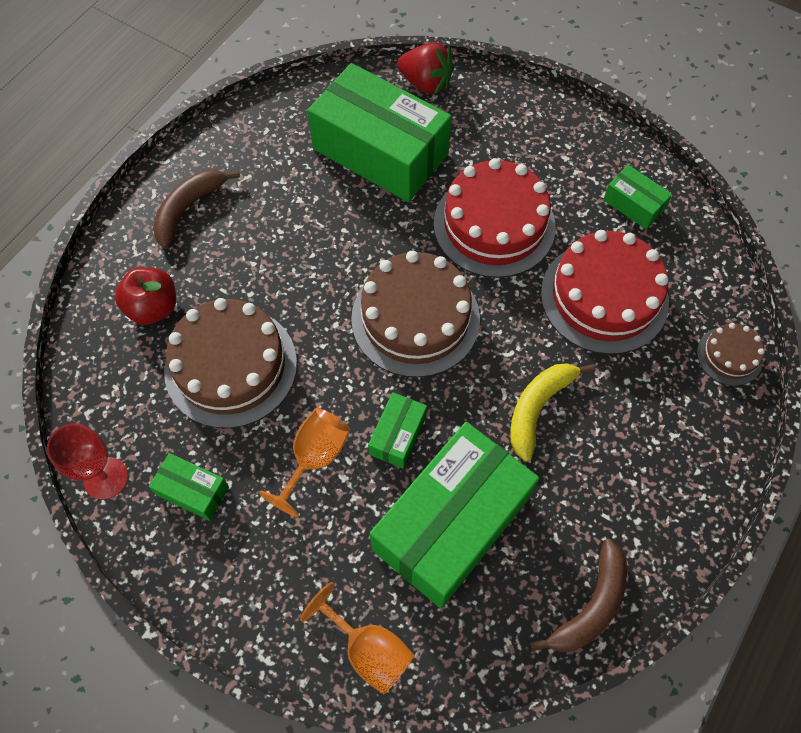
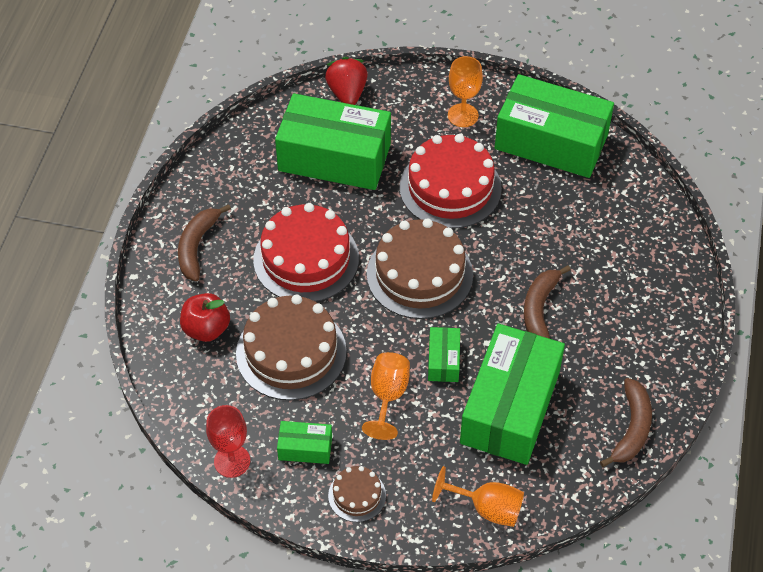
camera: 20 degrees left, 10 degrees down
(426, 83) = (347, 93): red strawberry -> red strawberry turned 105 degrees counterclockwise
(538, 408) = (540, 309): yellow banana -> brown banana
(543, 144) = (463, 115): none -> orange goblet
(604, 297) = (556, 216): red cake -> red cake (306, 259)
(633, 204) = (551, 141): green box -> green box, size x2.27
(729, 356) = (664, 230): brown cake -> brown cake (357, 495)

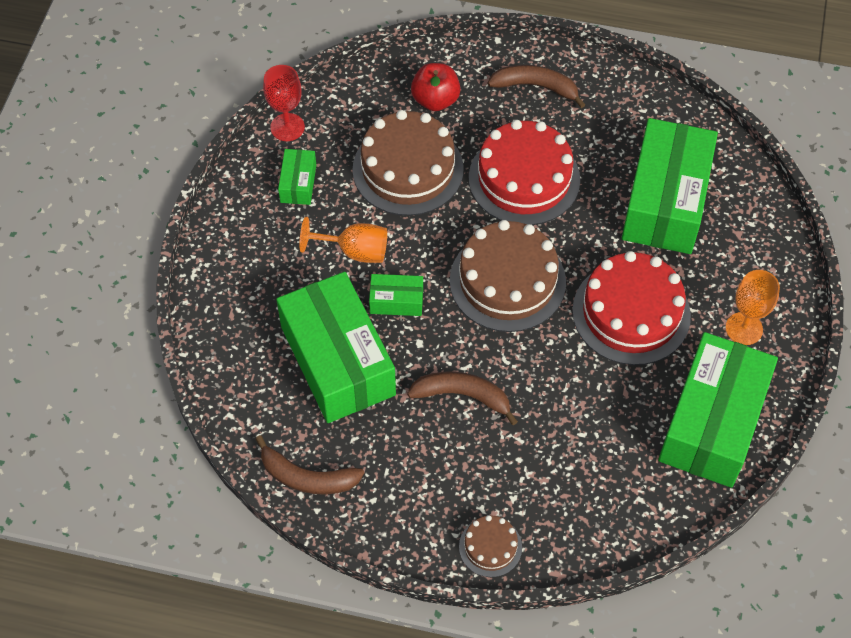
camera: 90 degrees right, 5 degrees up
(347, 93) = (763, 212): red strawberry -> none
(357, 495) = (244, 226): brown cake -> brown cake (490, 547)
(487, 508) = (222, 335): orange goblet -> none
(510, 407) = (337, 361): green box -> green box turned 45 degrees clockwise

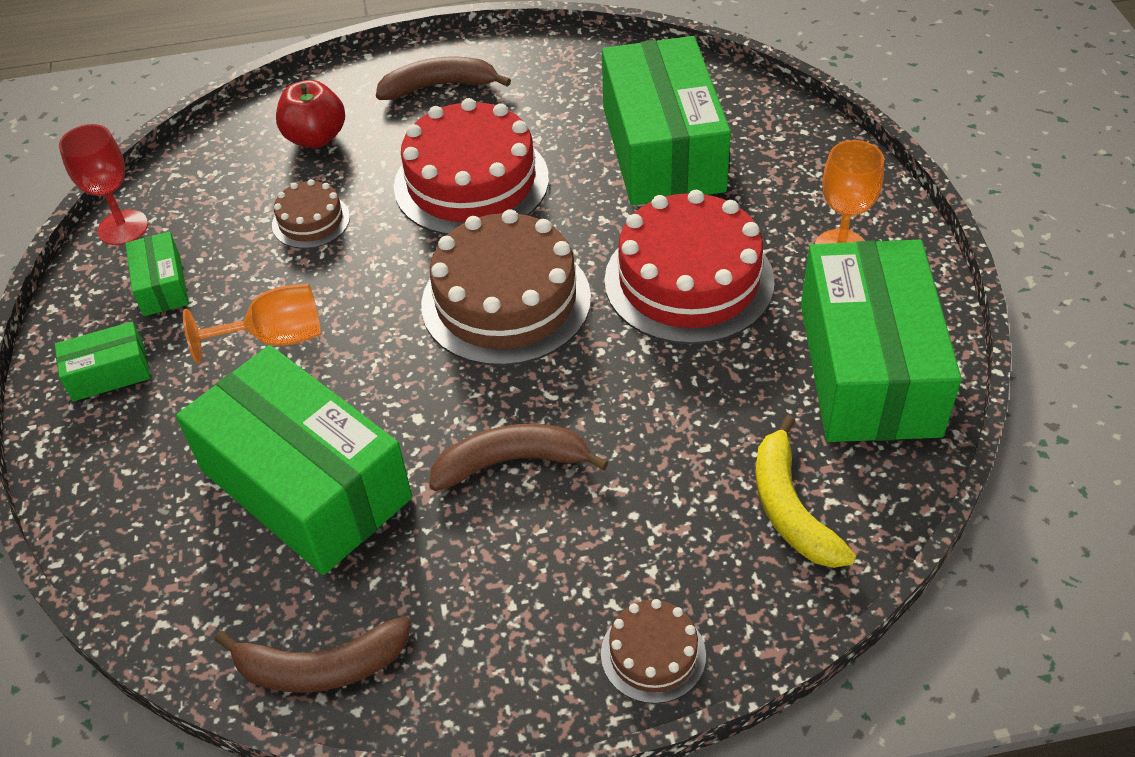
camera: 20 degrees left, 10 degrees down
(396, 301) = (361, 377): green box -> green box (109, 373)
(408, 169) = (311, 221): brown cake -> brown cake, size x0.49
(613, 493) = (790, 508): none -> yellow banana

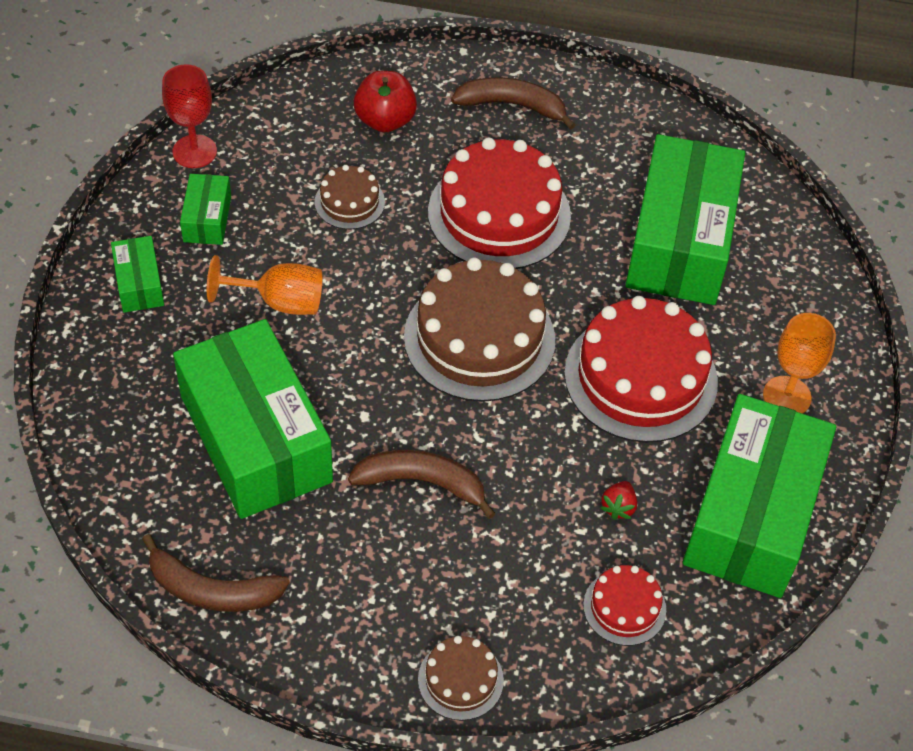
camera: 15 degrees right, 5 degrees up
(109, 373) = (139, 283): green box -> green box turned 75 degrees clockwise
(731, 410) = (618, 507): none -> red strawberry
(790, 508) = (624, 607): yellow banana -> red cake

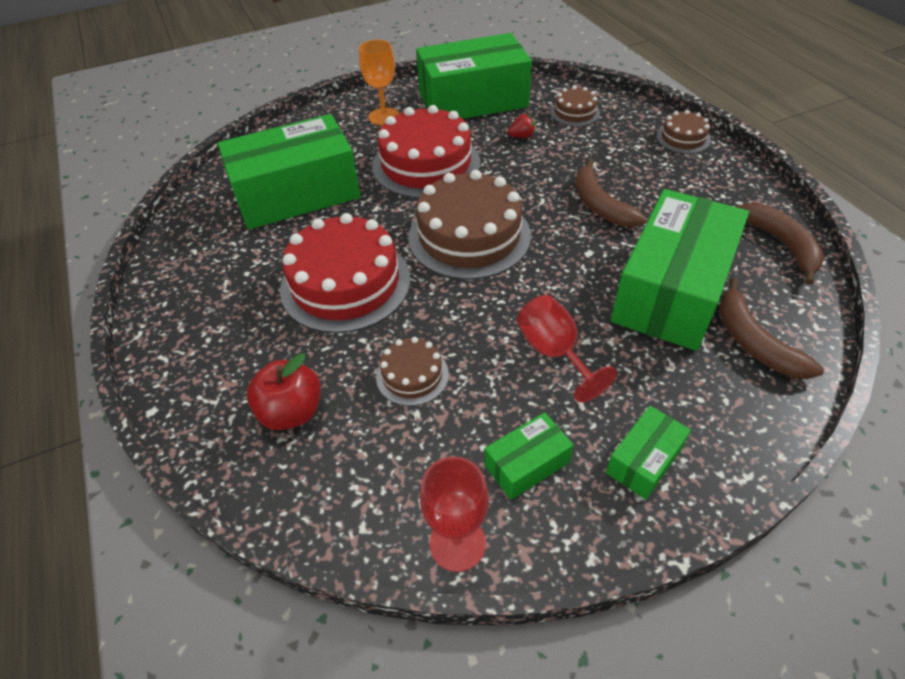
camera: 120 degrees left, 5 degrees down
(279, 302) = (554, 352): orange goblet -> red goblet
(512, 106) = (211, 337): brown banana -> brown banana (754, 342)
(624, 607) = (574, 112): red cake -> brown cake

